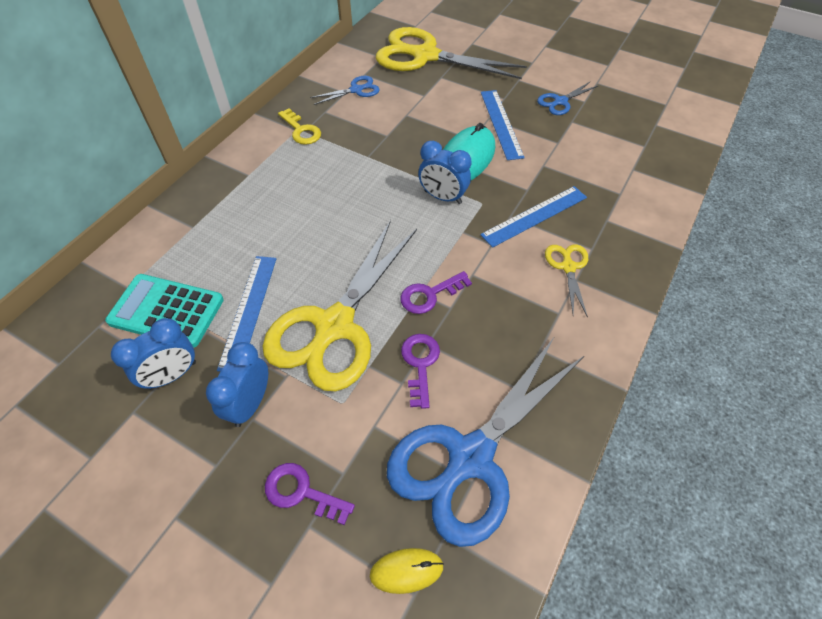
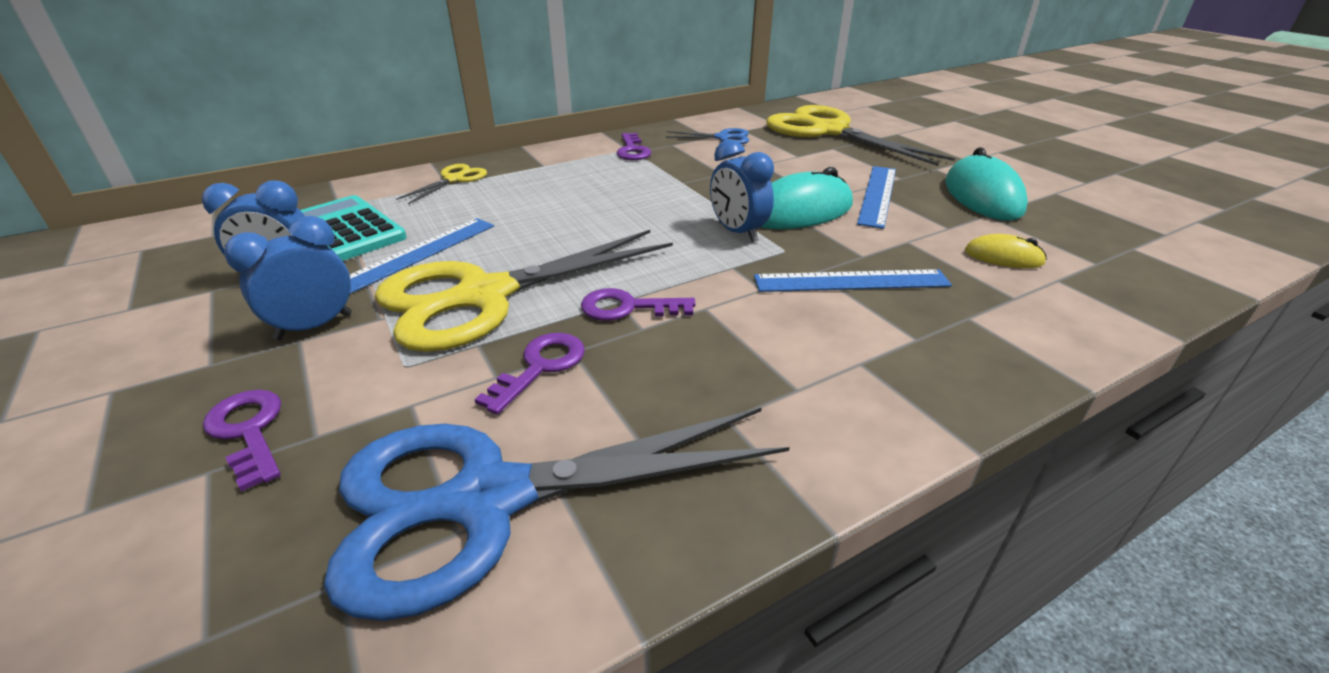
camera: 30 degrees right, 20 degrees down
(301, 130) = (632, 150): yellow key -> purple key
(406, 571) = (235, 598): yellow mouse -> yellow mouse (1003, 257)
(560, 101) = (982, 196): blue scissors -> turquoise mouse
(568, 267) = (858, 345): yellow scissors -> yellow scissors (454, 179)

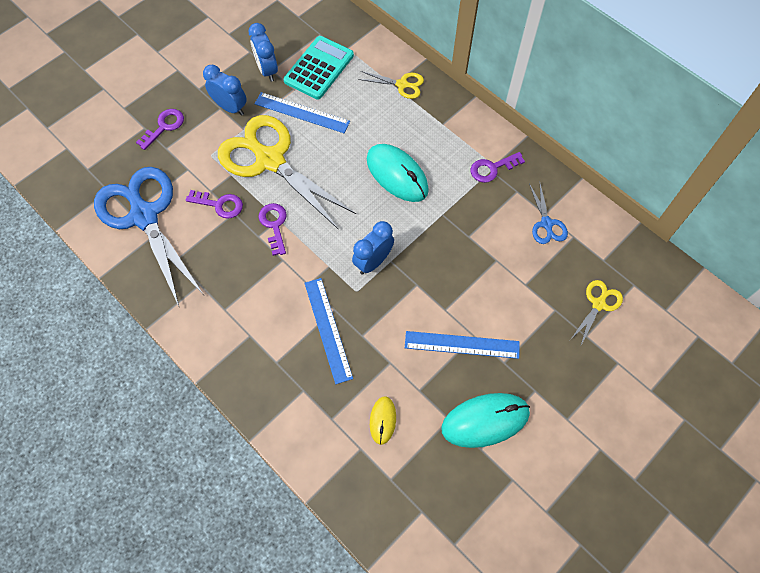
camera: 75 degrees right, 30 degrees up
(800, 211) = (416, 295): turquoise mouse -> turquoise mouse (397, 175)
(828, 131) = (598, 304): yellow scissors -> yellow scissors, size x0.44

